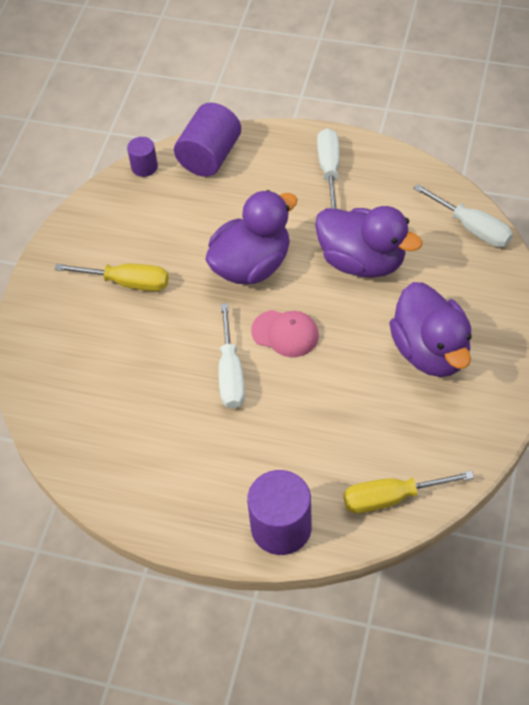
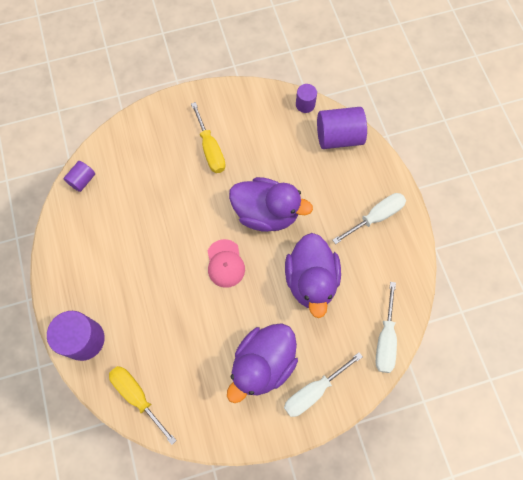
camera: 55 degrees right, 15 degrees up
(60, 438) = (82, 180): none -> purple cylinder
(230, 373) = (177, 247): white screwdriver -> white screwdriver (314, 390)

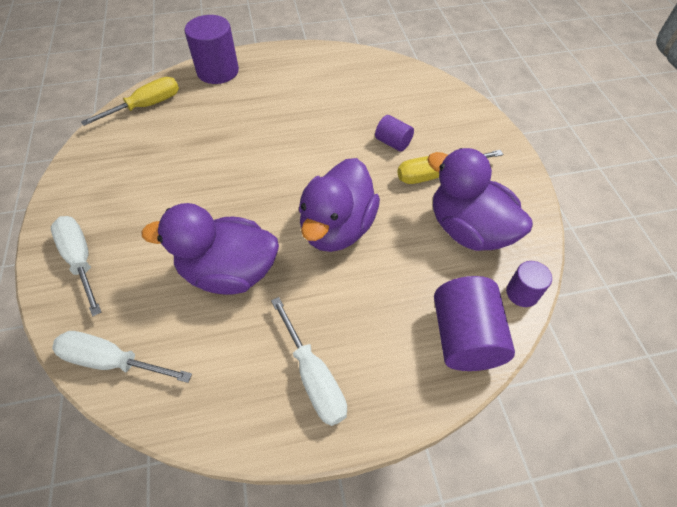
camera: 95 degrees right, 15 degrees down
(82, 180) = (393, 69): purple cylinder -> purple cylinder (393, 143)
(225, 263) = (274, 181): pink cap -> none
(263, 364) = (136, 210): purple duck -> purple duck (468, 229)

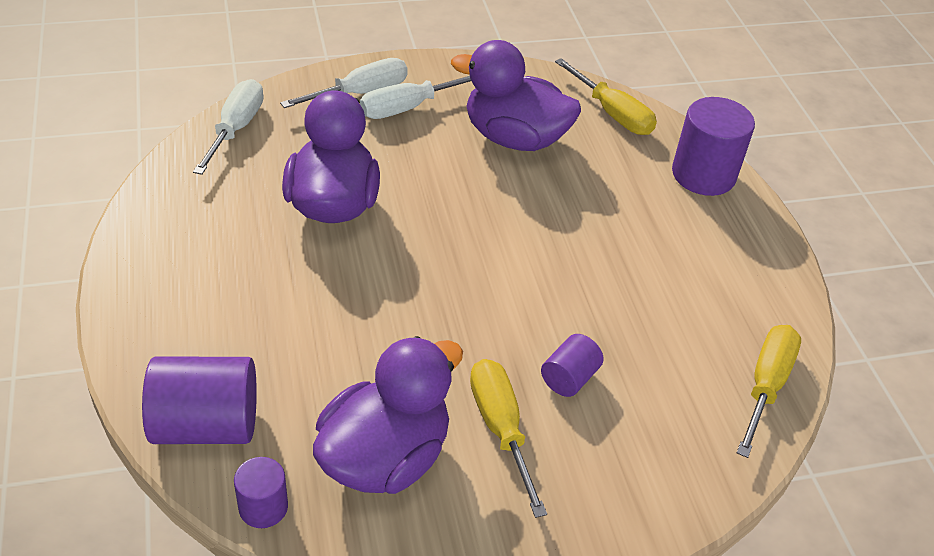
camera: 85 degrees right, 10 degrees down
(313, 376) = (185, 275): white screwdriver -> white screwdriver (409, 107)
(337, 228) = (395, 303): purple duck -> purple duck (514, 138)
(387, 68) = (765, 386): none -> yellow screwdriver

